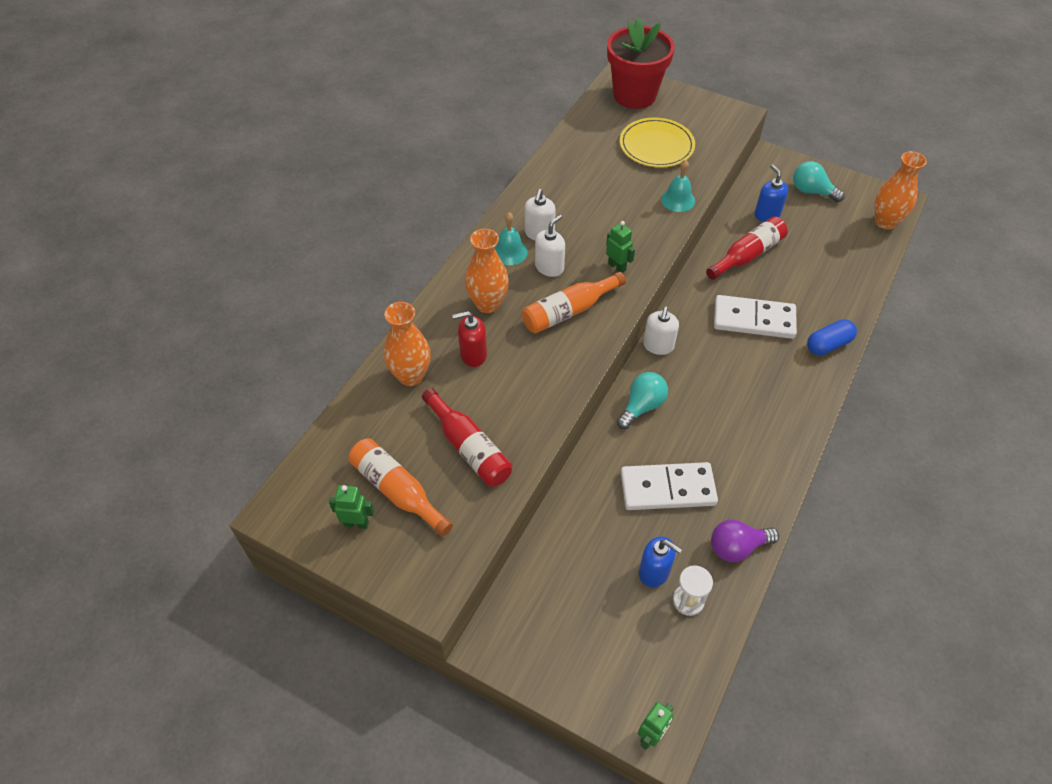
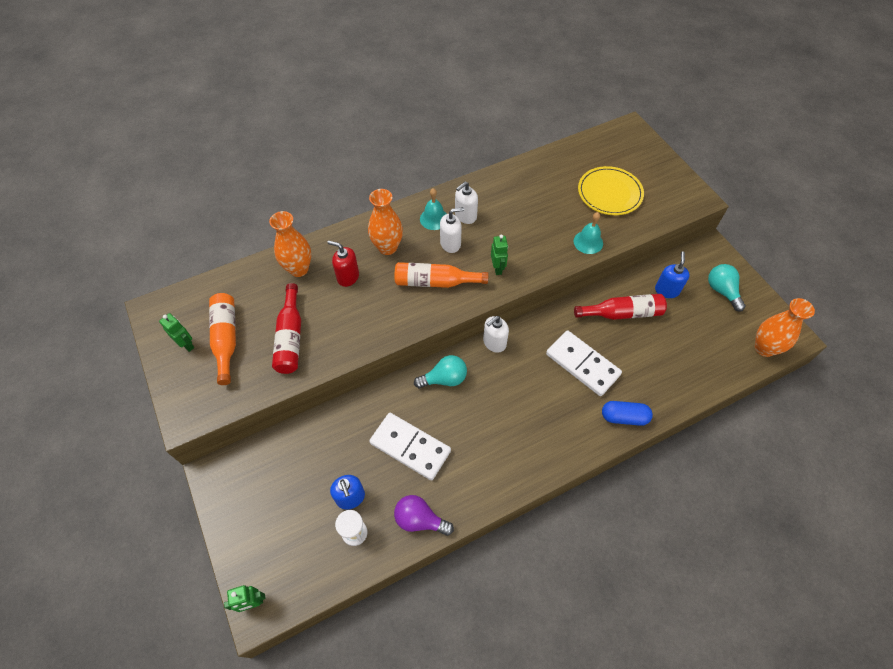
camera: 35 degrees right, 5 degrees up
(634, 95) = (628, 146): red flower pot -> none

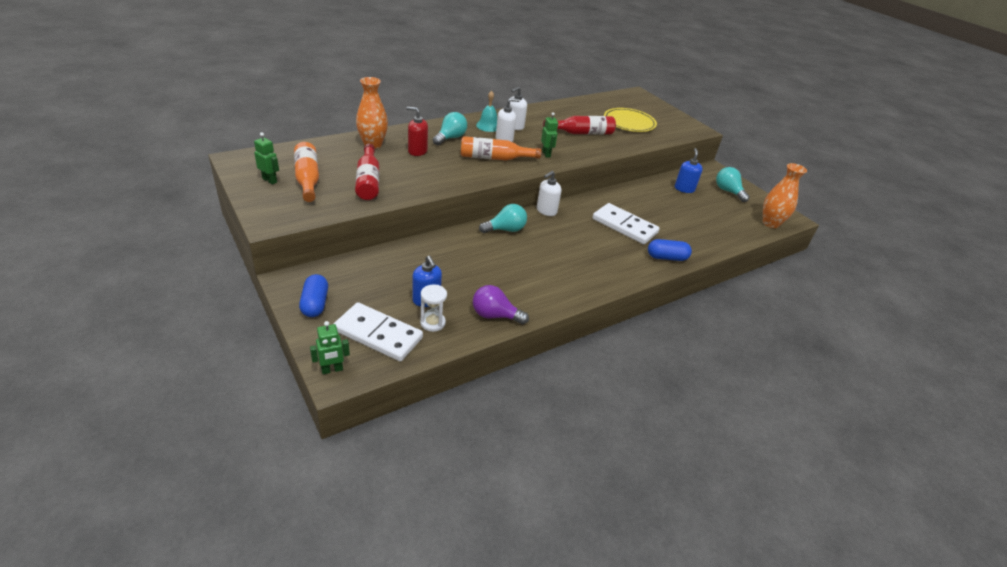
camera: 10 degrees left, 20 degrees down
(239, 507) = (315, 304): none -> blue capsule
(387, 247) = (450, 138): orange vase -> turquoise light bulb
(410, 447) = (480, 269): white domino -> white domino (378, 334)
(588, 242) = (618, 145): turquoise bell -> none
(622, 313) = (651, 199): red bottle -> red bottle (582, 133)

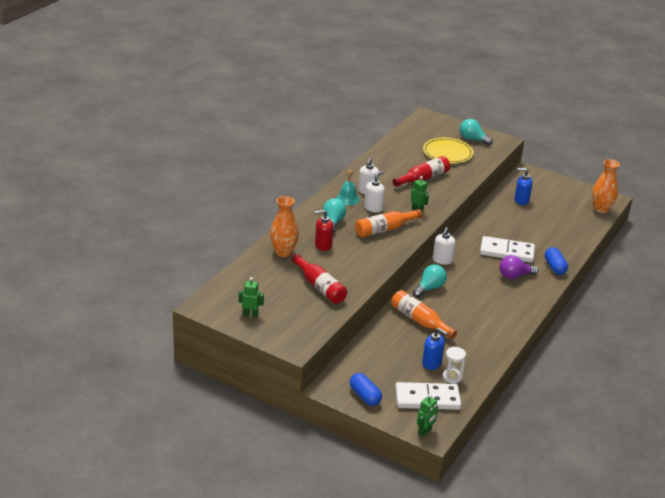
camera: 25 degrees left, 5 degrees down
(307, 179) = (275, 302): orange bottle -> orange bottle (420, 320)
(495, 315) = (485, 356): purple light bulb -> purple light bulb (514, 276)
(666, 257) = (554, 267): blue capsule -> blue capsule turned 75 degrees counterclockwise
(684, 189) = (521, 200): blue soap dispenser -> blue soap dispenser turned 60 degrees counterclockwise
(728, 191) = (553, 190): turquoise light bulb -> turquoise light bulb (472, 139)

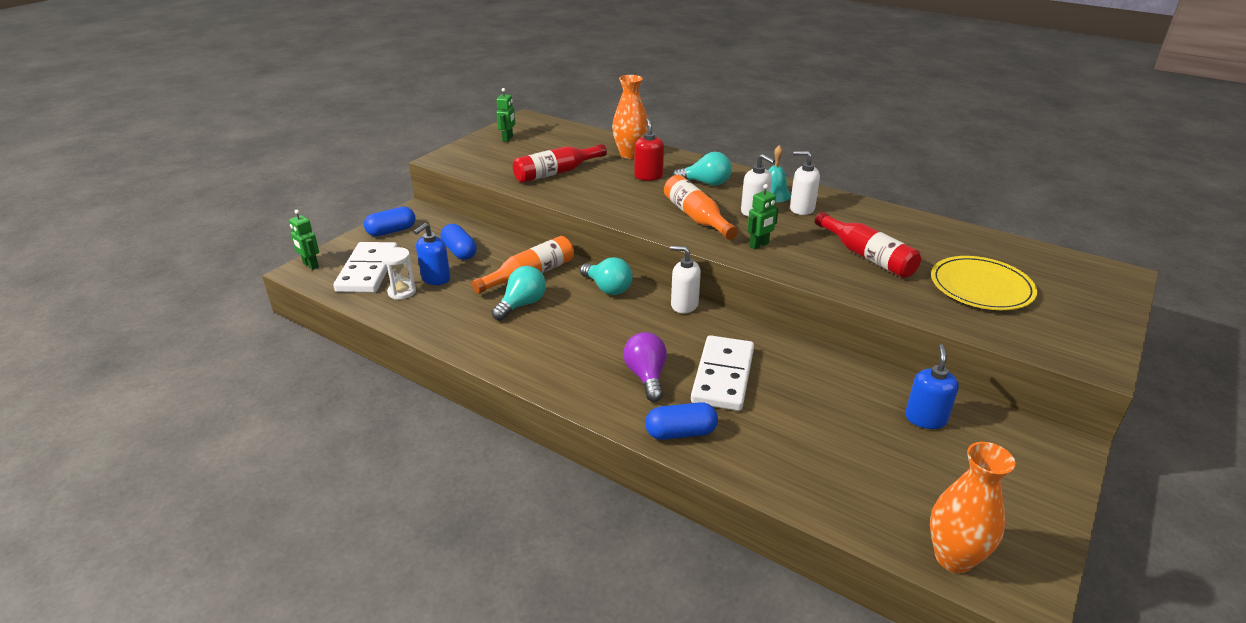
camera: 95 degrees right, 0 degrees up
(392, 356) = (459, 251): none -> blue capsule
(472, 139) = (1065, 321): turquoise light bulb -> turquoise light bulb (522, 304)

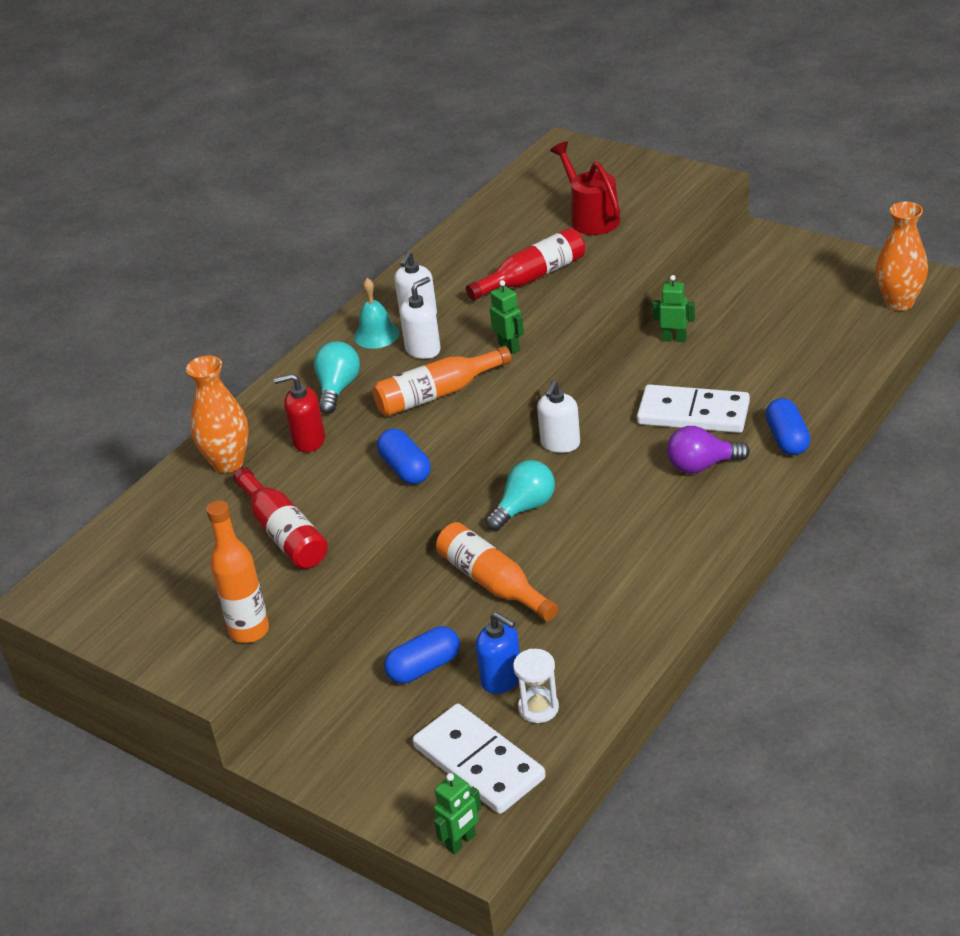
camera: 85 degrees left, 5 degrees up
(368, 271) = (479, 762): white domino -> white domino turned 45 degrees clockwise
(391, 231) = (352, 765): blue capsule -> blue capsule (405, 469)
(472, 167) = (249, 631): none -> orange bottle
(508, 139) = (134, 607): green robot -> green robot (674, 339)
(522, 304) = (565, 580): turquoise light bulb -> none
(925, 418) = (738, 298): blue soap dispenser -> none
(981, 287) = (591, 217): yellow plate -> red watering can

